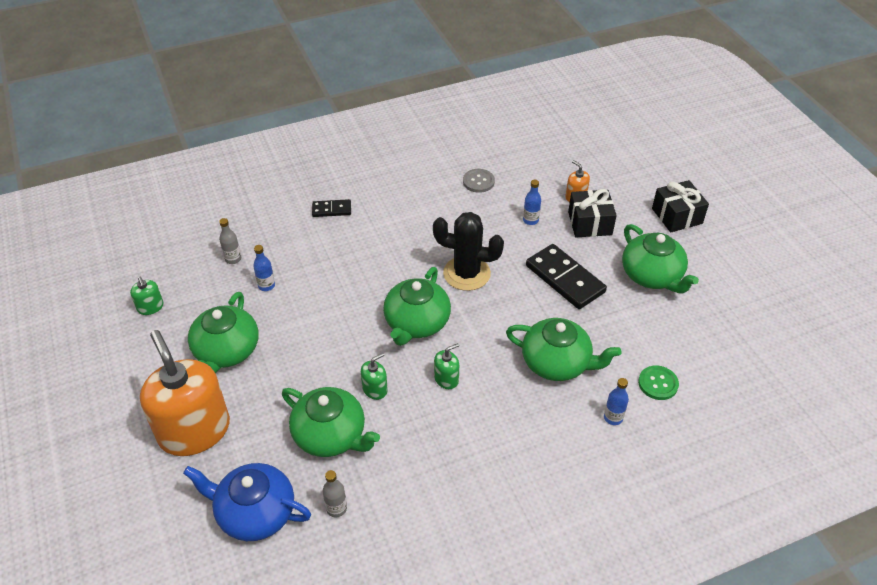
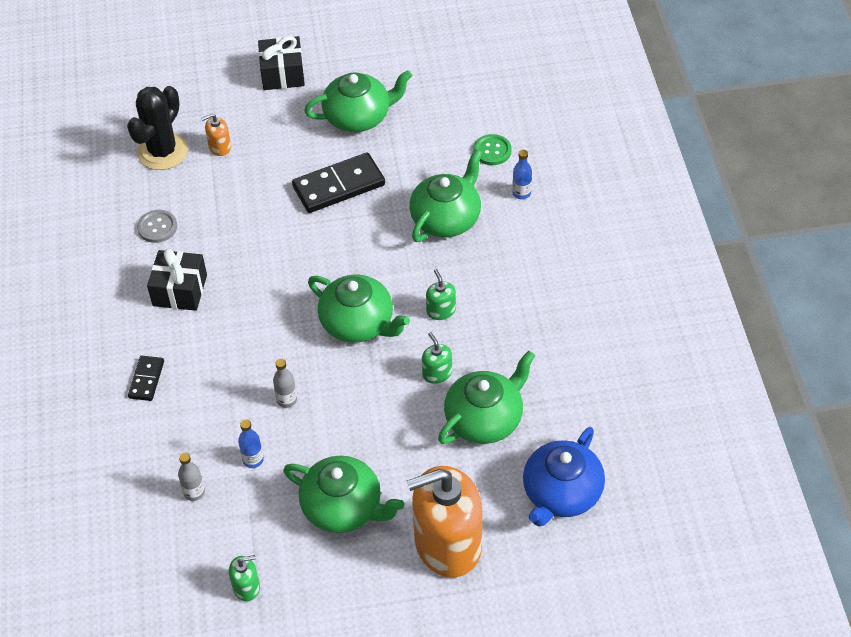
camera: 75 degrees left, 5 degrees up
(336, 508) = (571, 424): grey bottle -> grey bottle (287, 400)
(466, 273) = (301, 266): black cactus -> black cactus (162, 152)
(530, 220) = (241, 194): blue bottle -> none
(590, 223) = (265, 145): black gift -> black gift (180, 290)

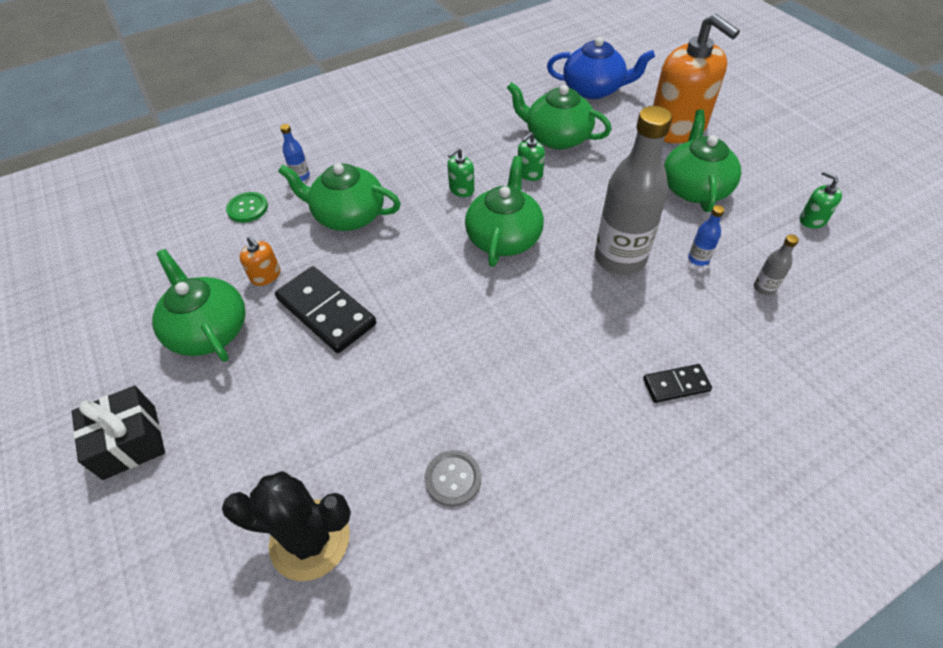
camera: 110 degrees left, 0 degrees up
(180, 290) = (540, 406): black gift -> none
(219, 147) = (286, 464): orange soap dispenser -> orange soap dispenser (266, 275)
(287, 400) = (620, 258): grey bottle -> grey bottle, size x2.46

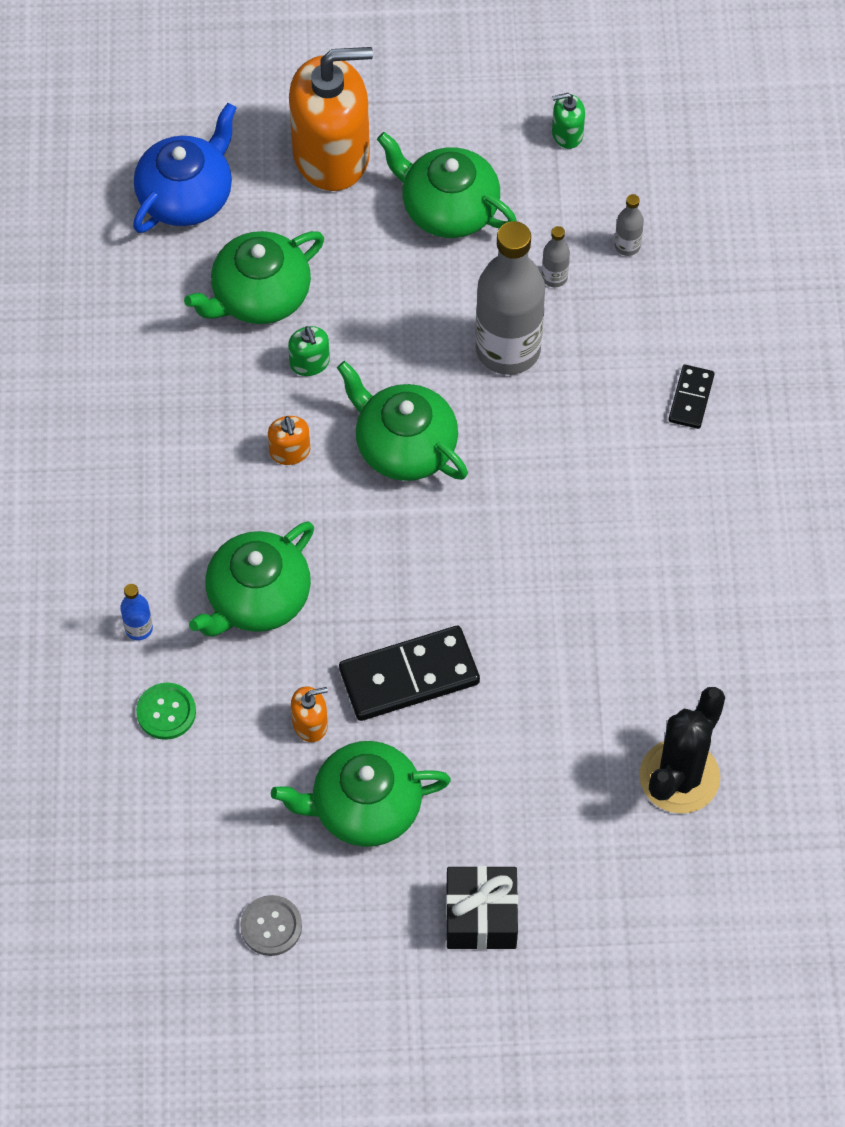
camera: 65 degrees left, 10 degrees up
(453, 479) = (683, 636): grey button -> grey button (271, 926)
(461, 189) = (290, 451): green soap dispenser -> orange soap dispenser
(698, 259) = (554, 277): blue bottle -> grey bottle

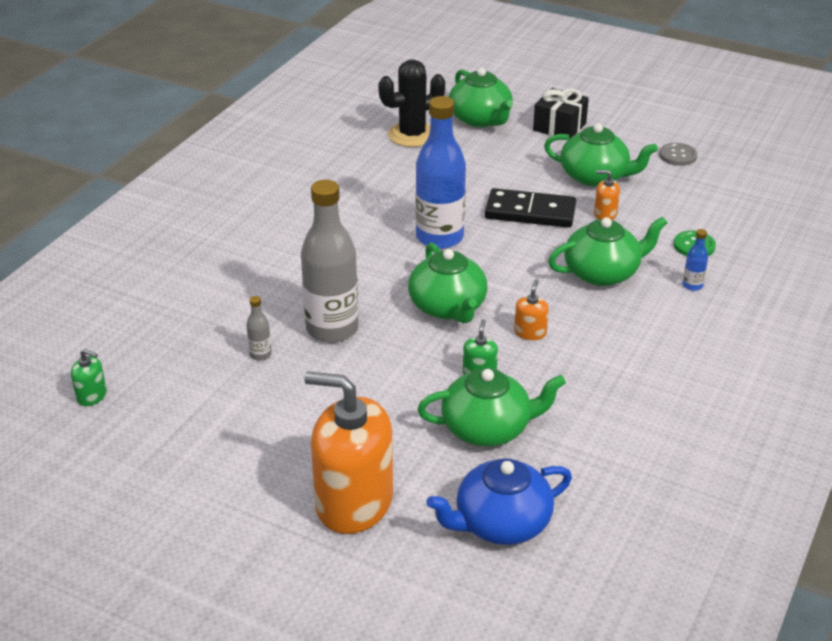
camera: 150 degrees left, 25 degrees down
(448, 208) = (295, 426): green teapot -> green teapot (480, 119)
(492, 564) = (439, 237): none -> blue bottle
(567, 134) = (156, 437): green soap dispenser -> green soap dispenser (91, 396)
(627, 246) = (191, 352): grey bottle -> none
(691, 398) = (241, 263): black domino -> none

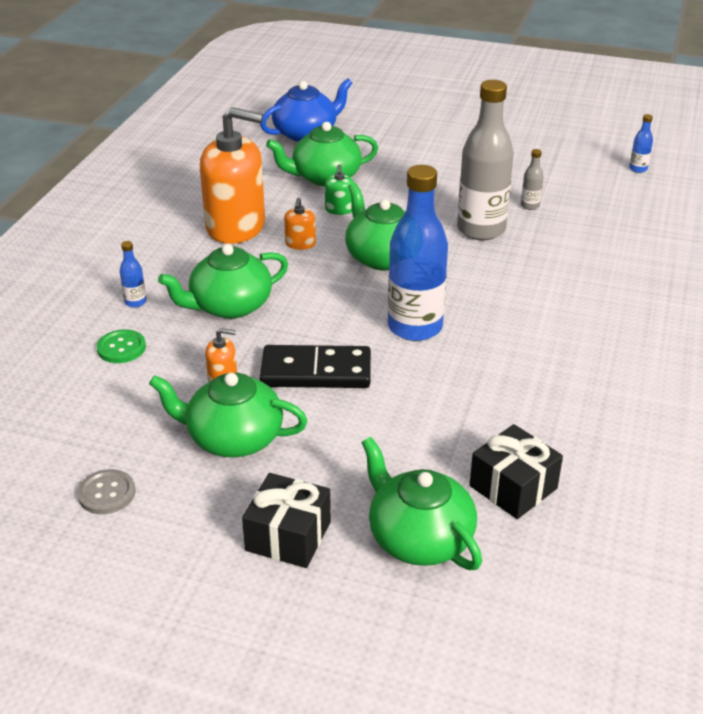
camera: 170 degrees right, 0 degrees up
(91, 396) = (638, 169): green soap dispenser -> blue bottle
(354, 502) = (407, 134): orange soap dispenser -> orange soap dispenser (236, 226)
(412, 135) = (513, 487): black cactus -> black gift

